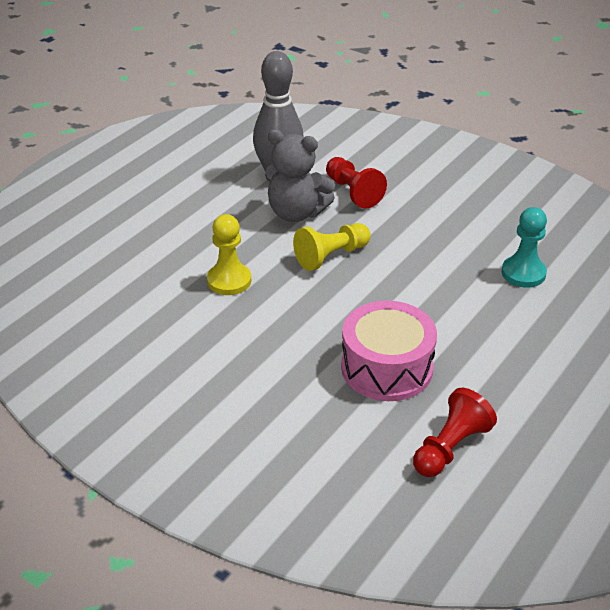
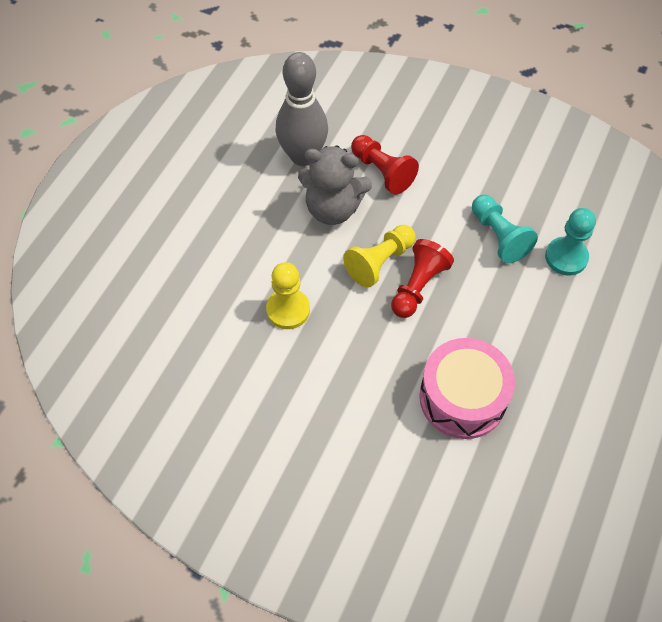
camera: 10 degrees left, 20 degrees up
(450, 447) = (539, 484): red pawn -> red pawn (418, 286)
(457, 250) = (498, 236): none -> turquoise pawn

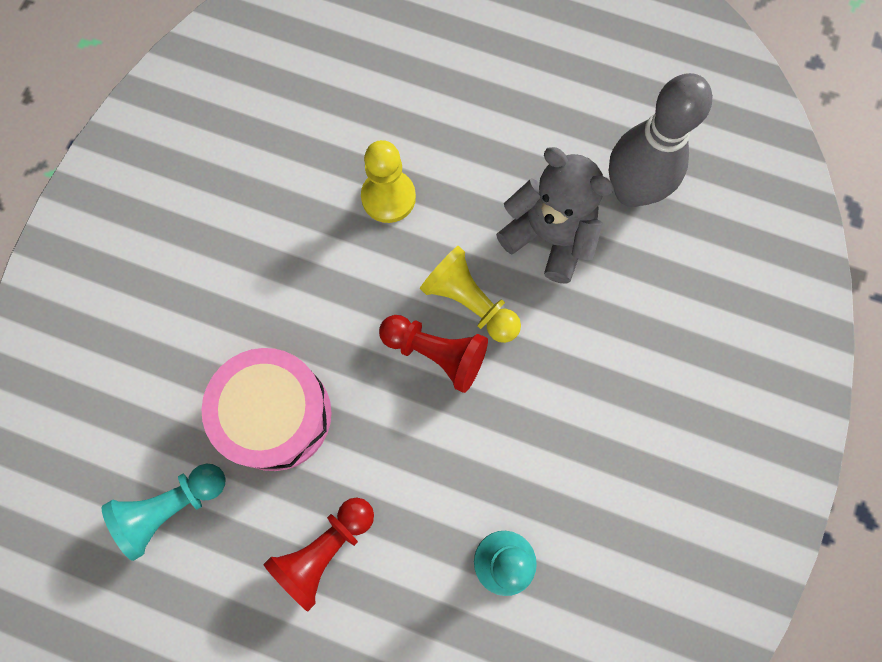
camera: 85 degrees right, 15 degrees up
(333, 208) = (549, 237): grey teddy bear -> grey teddy bear turned 120 degrees clockwise
(382, 172) = (621, 297): red pawn -> red pawn (324, 550)
(498, 236) = (530, 463): turquoise pawn -> turquoise pawn (171, 507)

